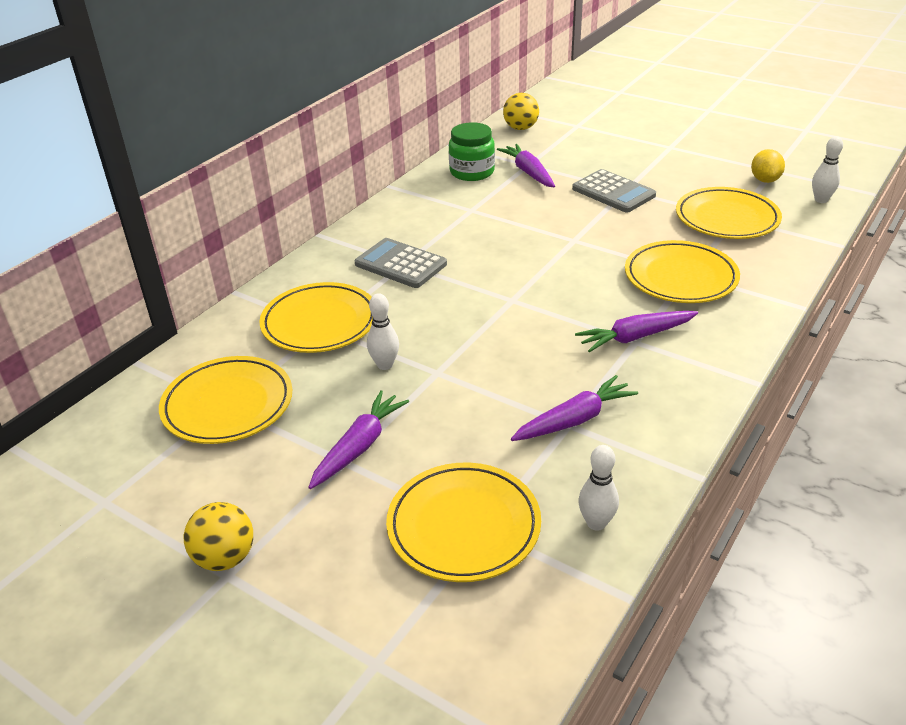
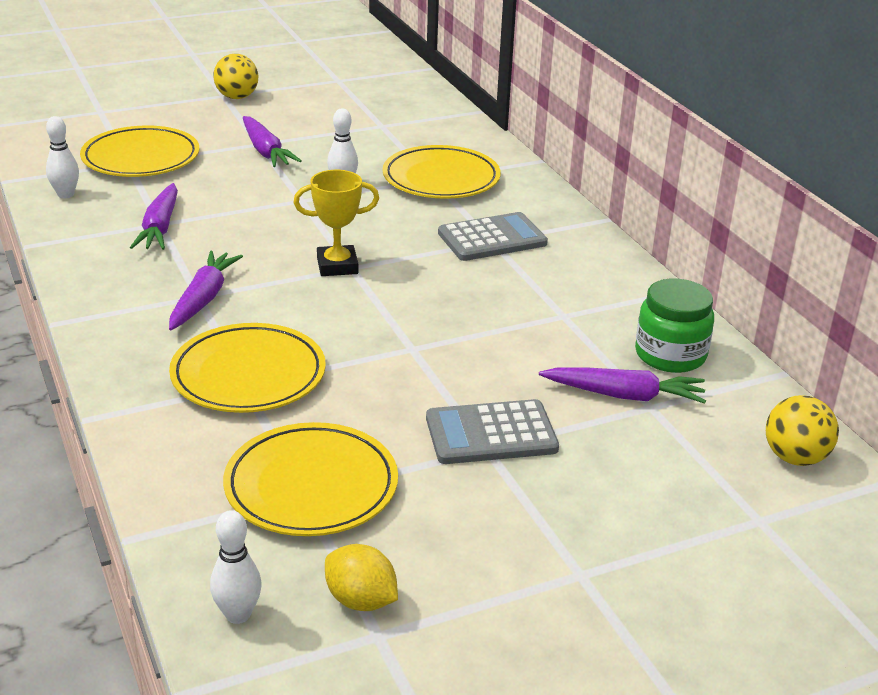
camera: 120 degrees right, 5 degrees down
(228, 405) = (380, 126): yellow plate -> none
(518, 306) = (337, 266): none -> yellow trophy

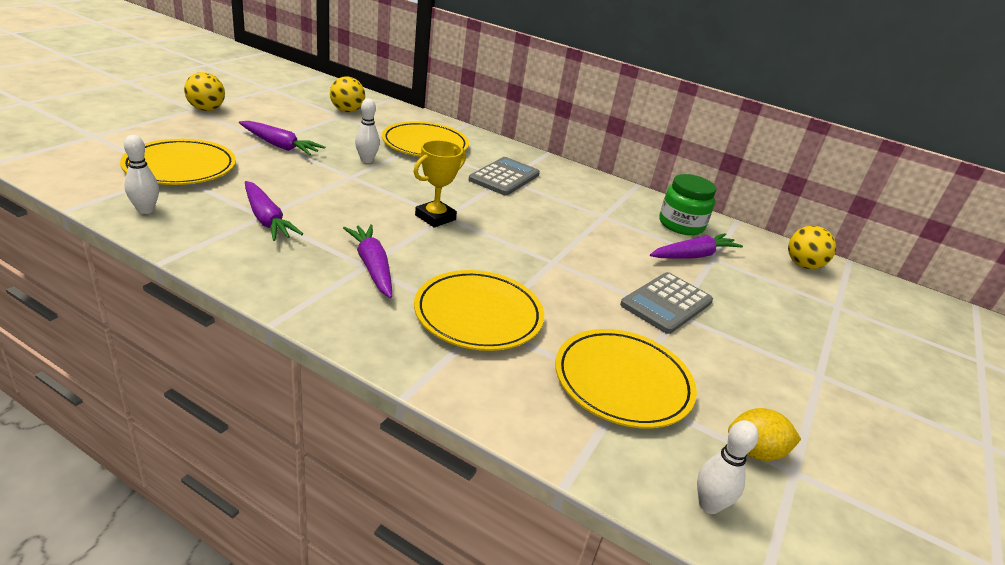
camera: 40 degrees left, 0 degrees up
(396, 120) = (347, 111): none -> yellow ball

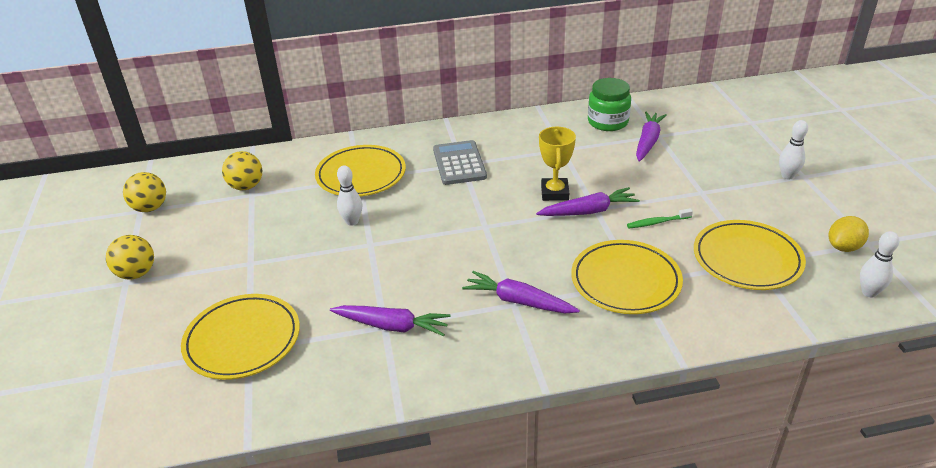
camera: 35 degrees left, 5 degrees up
(146, 210) = (301, 393): white bowling pin -> white bowling pin (787, 176)
(279, 145) = (268, 260): purple carrot -> purple carrot (588, 211)
(435, 217) = (482, 232): yellow trophy -> yellow trophy (555, 193)
(589, 303) = (657, 222): none -> green toothbrush
(666, 303) = (688, 189): grey calculator -> none
(803, 265) = (700, 104): yellow ball -> yellow ball (150, 208)

